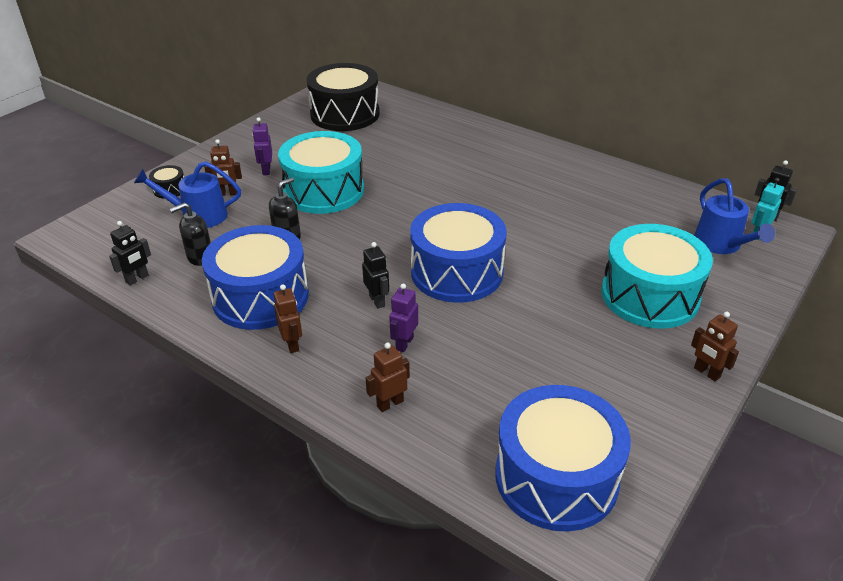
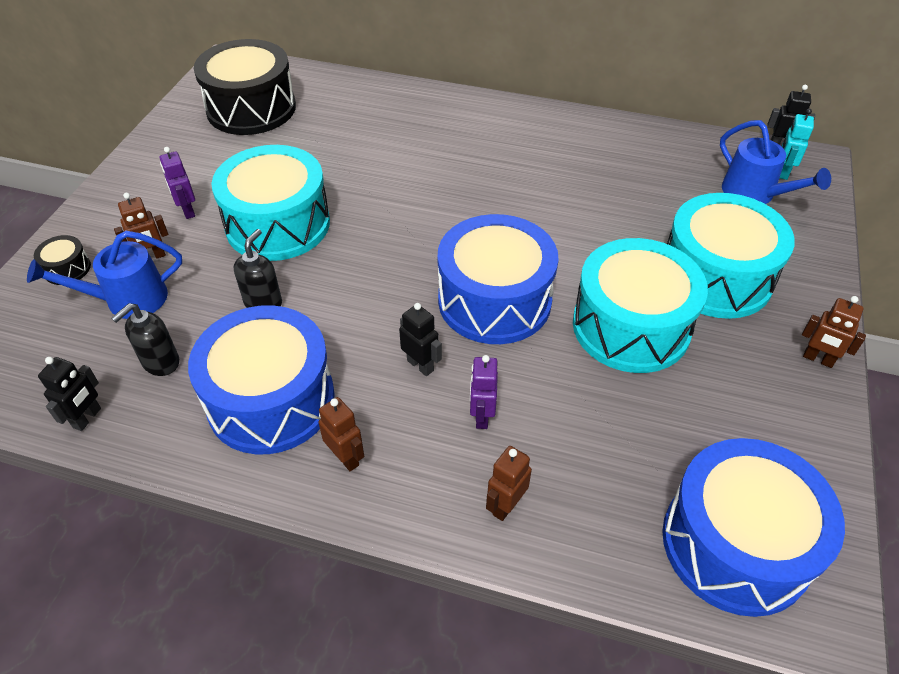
camera: 20 degrees left, 10 degrees up
(556, 313) = (631, 326): none -> turquoise drum

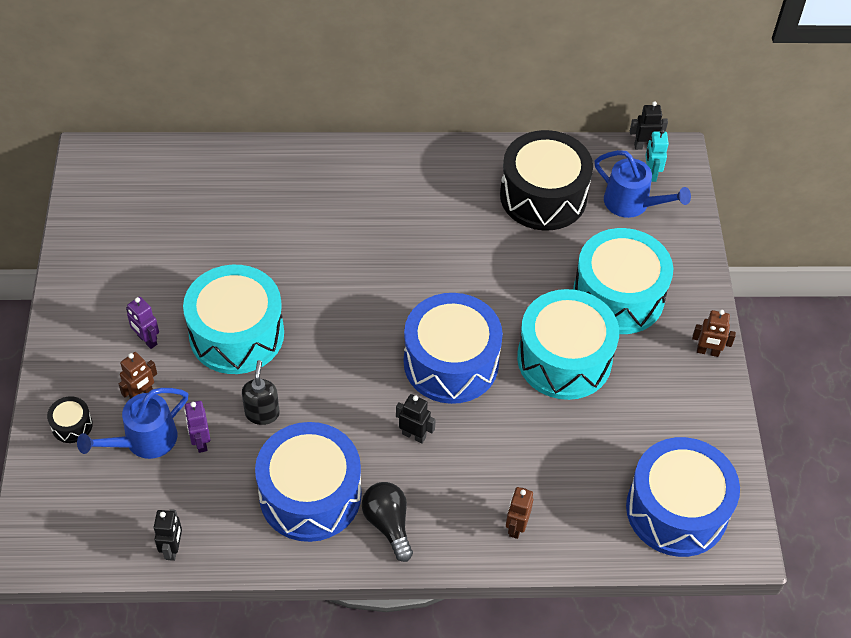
camera: 20 degrees left, 5 degrees up
(160, 362) = (205, 488): black soap dispenser -> none
(251, 108) = (145, 209): black drum -> black drum (543, 196)
(346, 458) = (388, 524): brown robot -> black light bulb
(481, 416) = (475, 465): purple robot -> purple robot (201, 442)

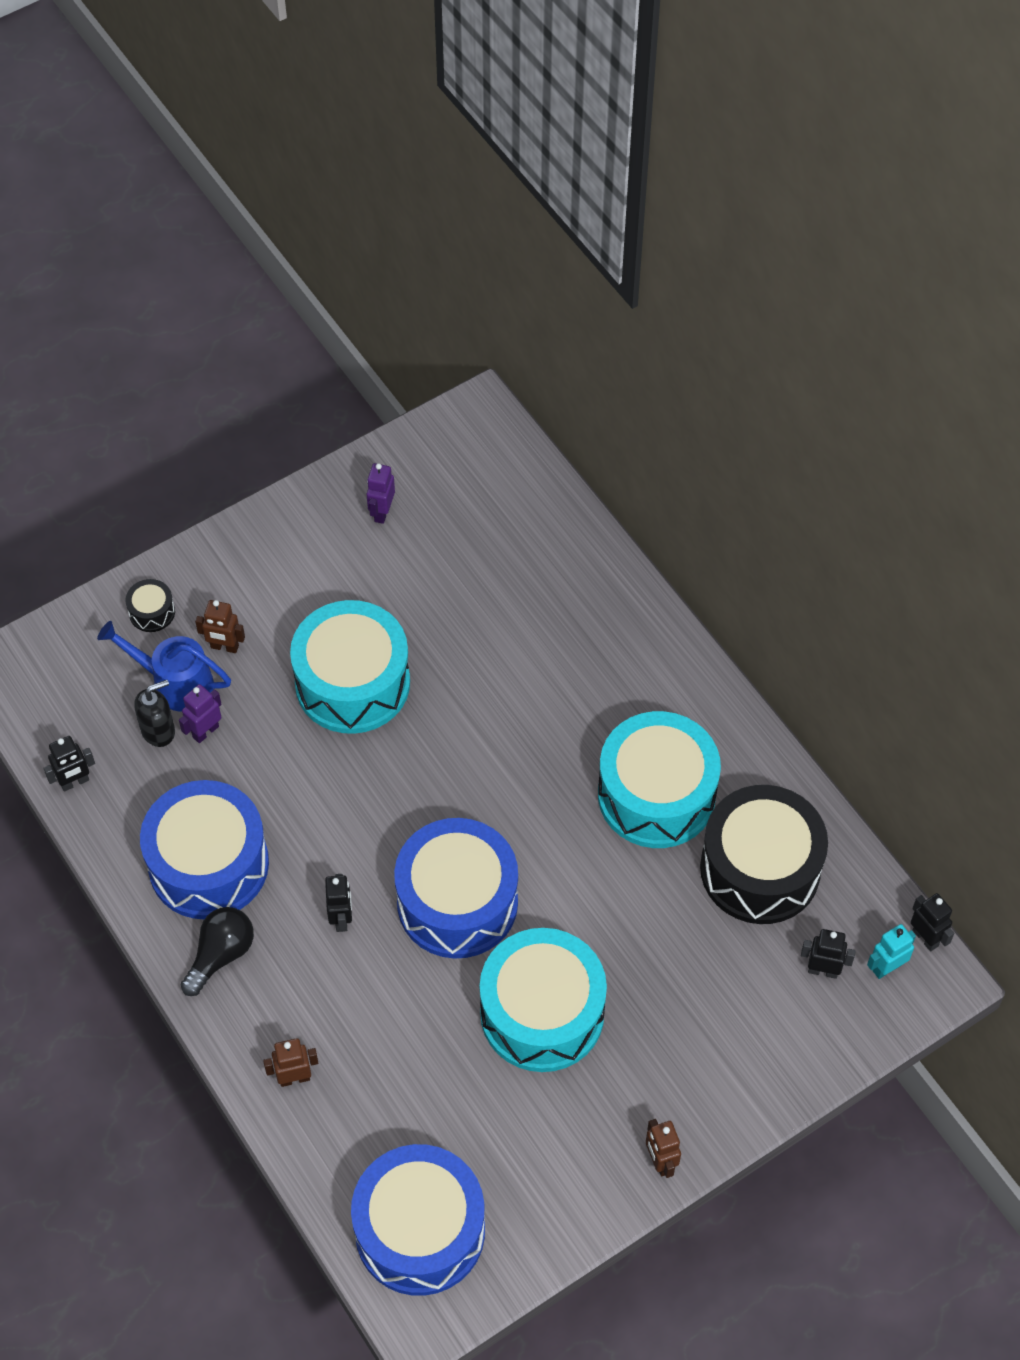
camera: 60 degrees right, 5 degrees up
(147, 340) = (290, 610): purple robot -> purple robot (382, 512)
(262, 413) = (274, 764): black soap dispenser -> black soap dispenser (158, 731)
(618, 296) = (671, 1024): turquoise drum -> turquoise drum (656, 795)
(632, 204) = (823, 970): blue watering can -> black robot

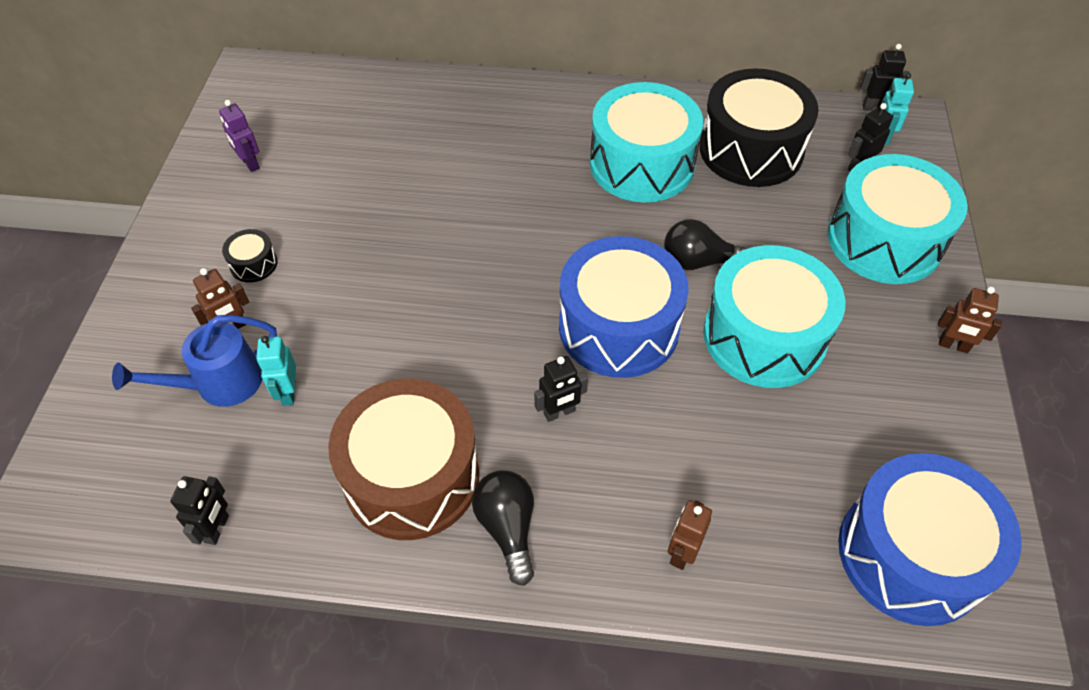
camera: 50 degrees left, 5 degrees down
(152, 612) = (138, 355): black drum -> black drum (253, 264)
(158, 731) = (247, 426): black soap dispenser -> none
(205, 731) = (288, 392): purple robot -> turquoise robot
(208, 864) = (411, 476): blue drum -> brown drum
(341, 918) = (559, 412): black robot -> black robot turned 120 degrees clockwise
(352, 683) = (362, 269): turquoise drum -> turquoise drum (884, 240)
(580, 915) = (699, 262): none -> black light bulb

